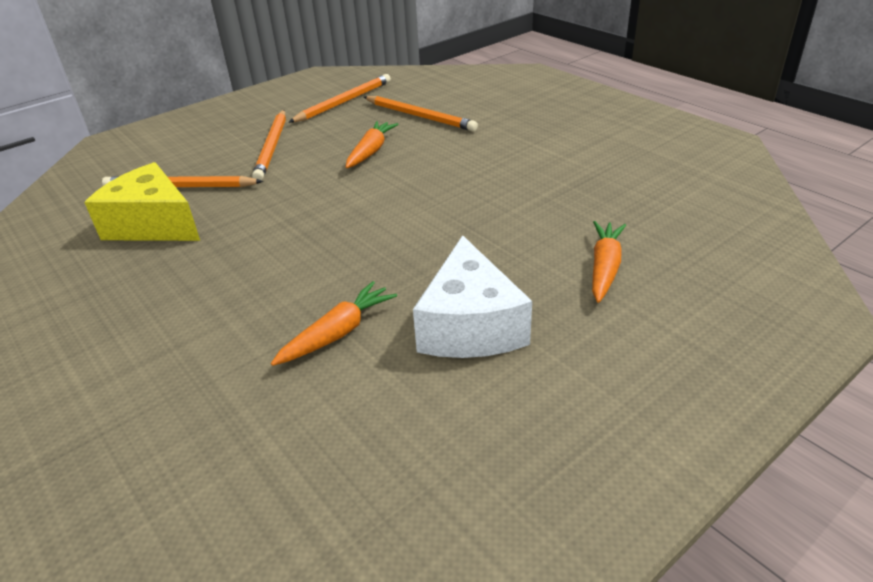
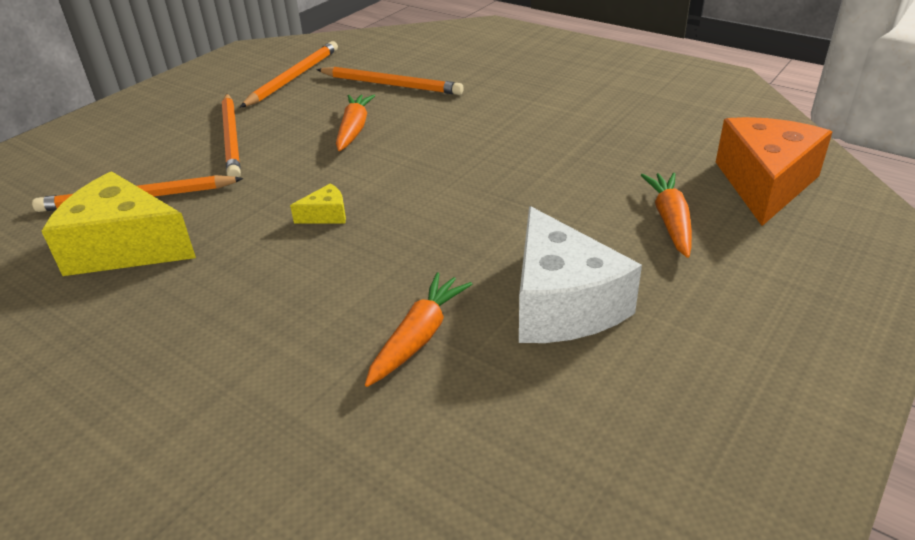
camera: 15 degrees left, 0 degrees up
(314, 220) = (326, 215): none -> yellow cheese
(713, 246) = (764, 184): none -> orange cheese

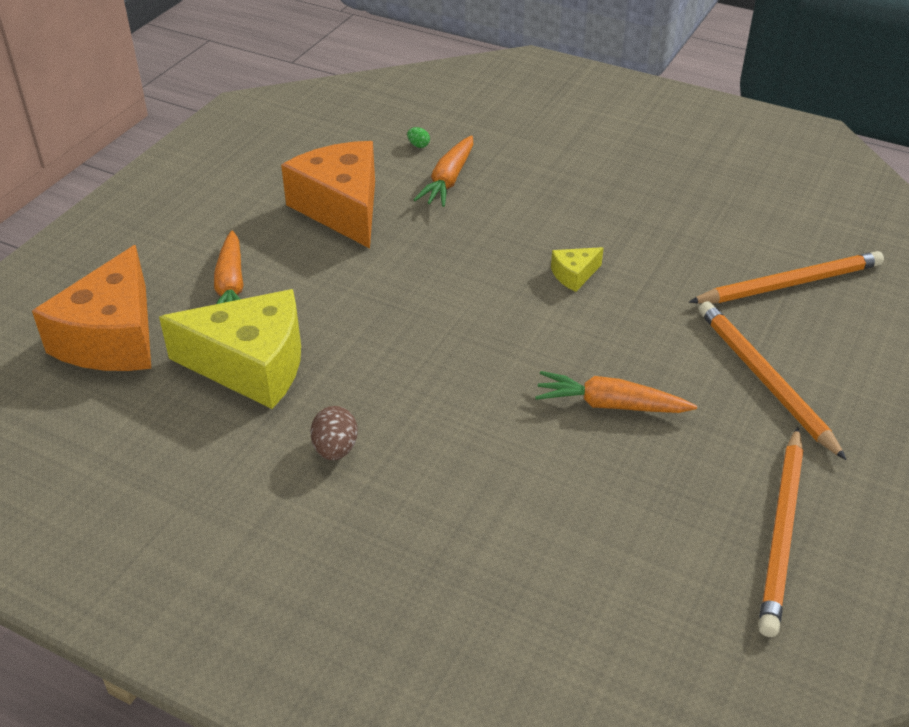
camera: 170 degrees right, 5 degrees up
(124, 248) = (743, 232): yellow cheese -> yellow cheese (251, 365)
(354, 129) = (610, 405): orange carrot -> orange carrot turned 105 degrees clockwise
(391, 84) = (603, 517): orange pencil -> none
(447, 406) = (418, 145): none -> green egg
(555, 115) = (335, 449): none -> brown egg
(562, 304) = (341, 208): white cheese -> orange cheese

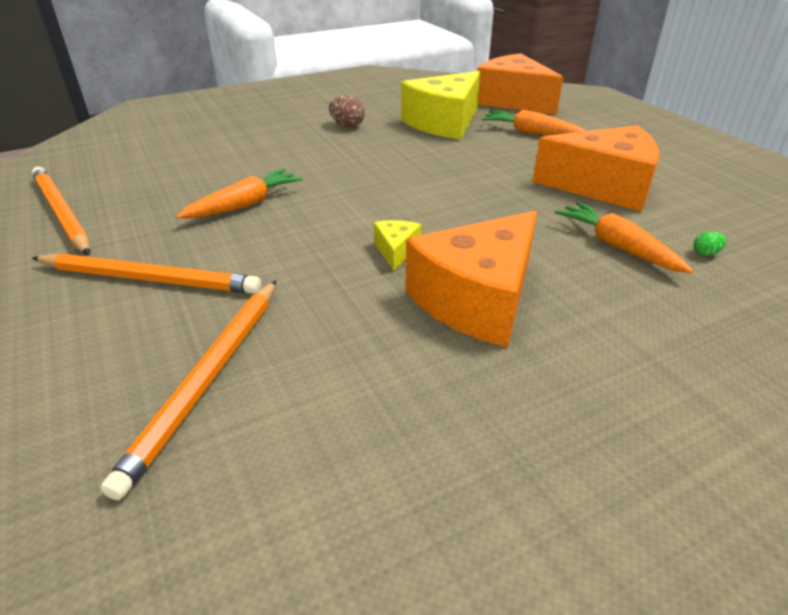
camera: 125 degrees right, 5 degrees down
(588, 217) = (477, 299): none -> orange cheese

